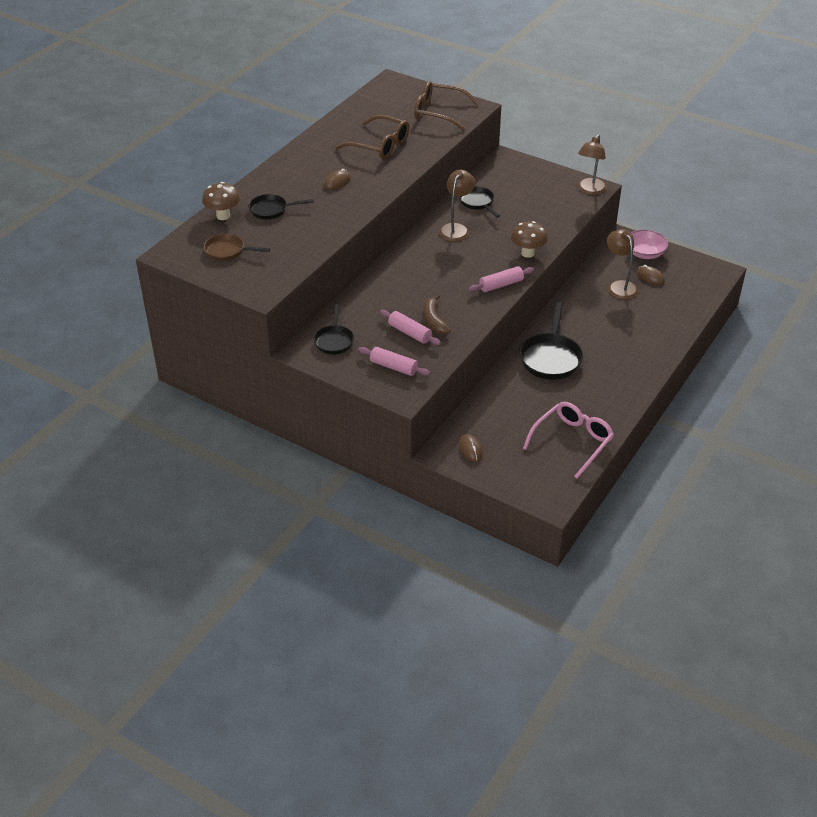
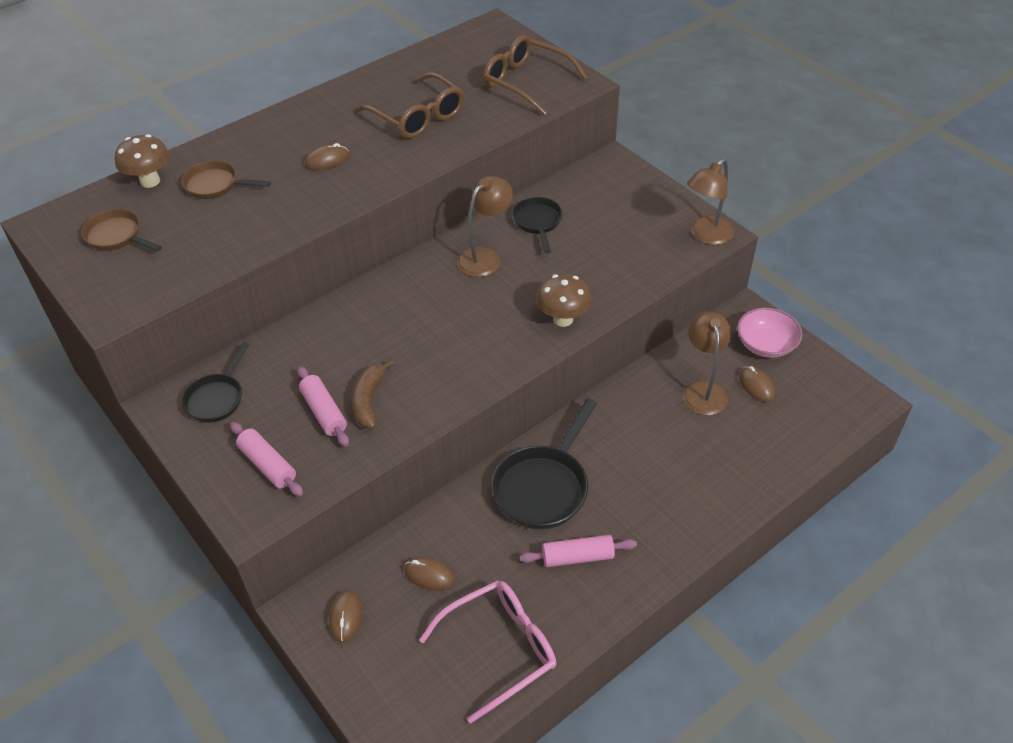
camera: 20 degrees right, 5 degrees up
(271, 210) = (215, 185): black pan -> brown pan
(501, 285) = (496, 363): pink rolling pin -> pink rolling pin (577, 557)
(508, 417) = (429, 575): none -> brown mouse

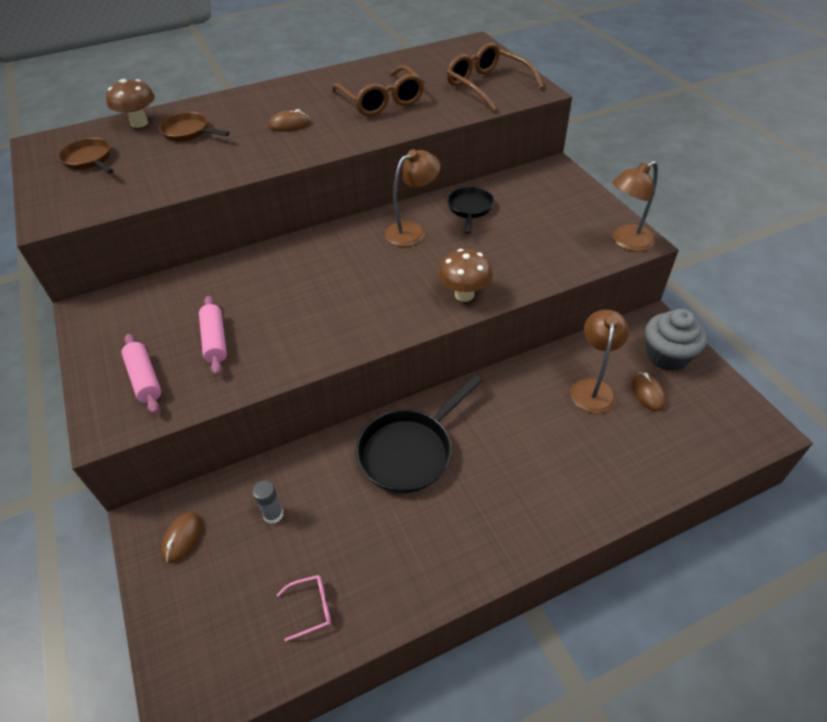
camera: 15 degrees right, 0 degrees up
(216, 398) = (131, 312): black pan -> none
(369, 400) = (259, 337): brown banana -> none
(429, 575) = (273, 514): brown mouse -> grey glue stick
(499, 649) = (310, 608): pink glasses -> pink glasses, size x0.46
(577, 557) = (420, 528): pink rolling pin -> none
(766, 344) = (667, 356): pink bowl -> grey cupcake

